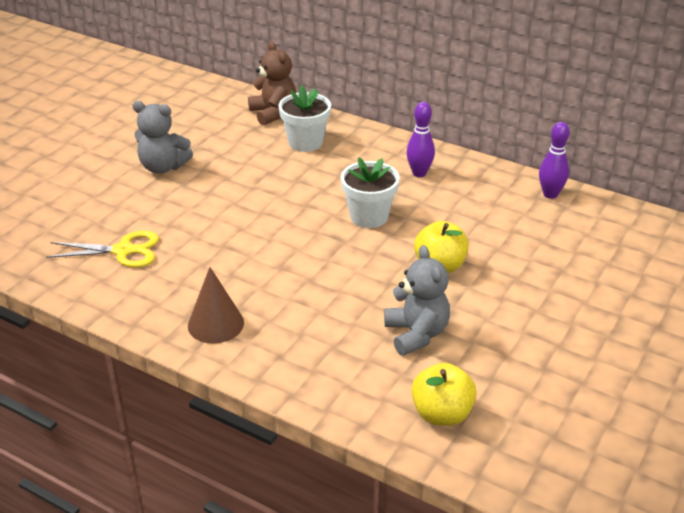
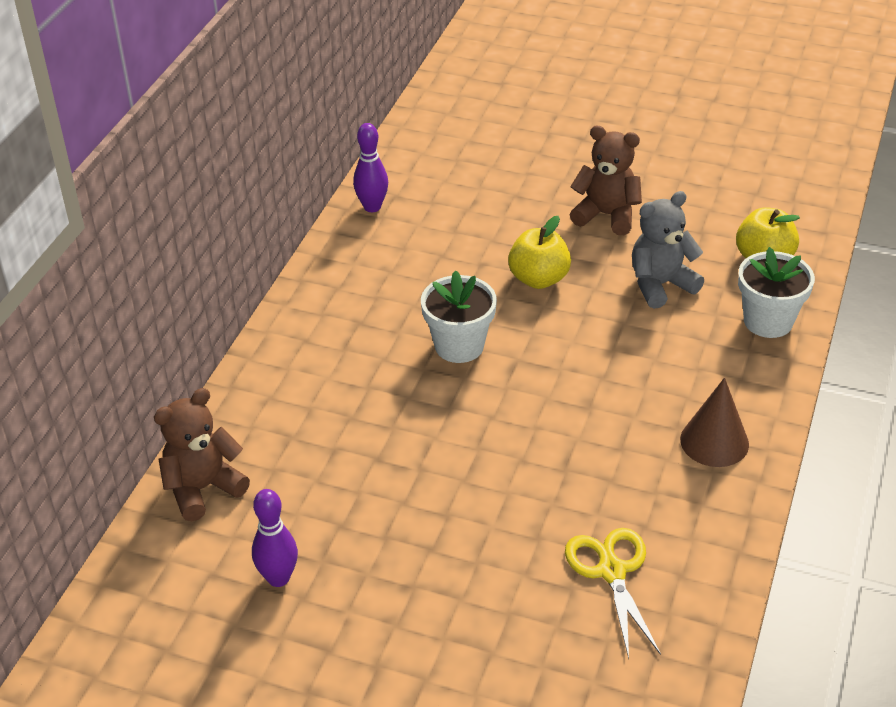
camera: 100 degrees left, 5 degrees up
(163, 167) = (389, 587): grey teddy bear -> none
(305, 142) = (288, 435): white flower pot -> white flower pot (768, 321)
(419, 173) = (348, 313): purple bowling pin -> purple bowling pin (278, 578)
(525, 320) = (606, 215): none -> brown teddy bear

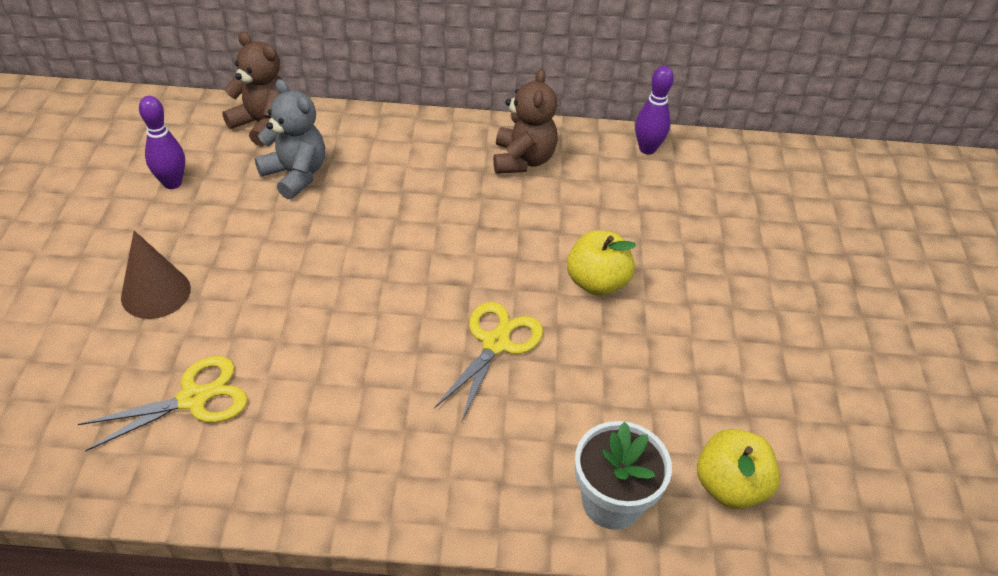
camera: 70 degrees right, 5 degrees up
(459, 346) = (475, 240): white flower pot -> none
(594, 355) = (496, 343): none -> yellow scissors
(606, 215) = (730, 323): brown teddy bear -> brown teddy bear (523, 160)
(660, 285) = (633, 387): grey teddy bear -> grey teddy bear (295, 175)
(714, 441) = (391, 466): brown cone -> brown cone (156, 293)

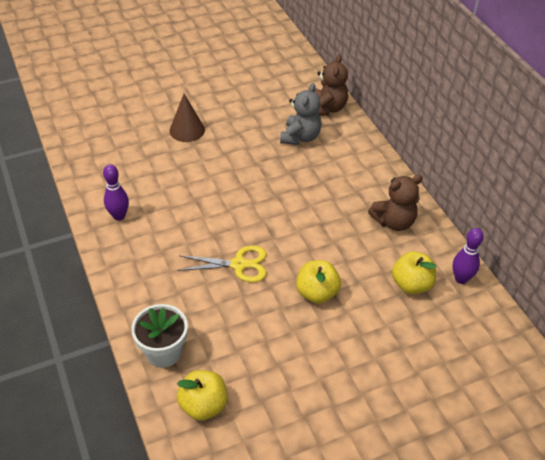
camera: 65 degrees right, 0 degrees up
(172, 183) = (259, 100): purple bowling pin -> purple bowling pin (119, 216)
(194, 399) = (136, 172): yellow scissors -> none
(632, 192) = (411, 284): none -> yellow apple

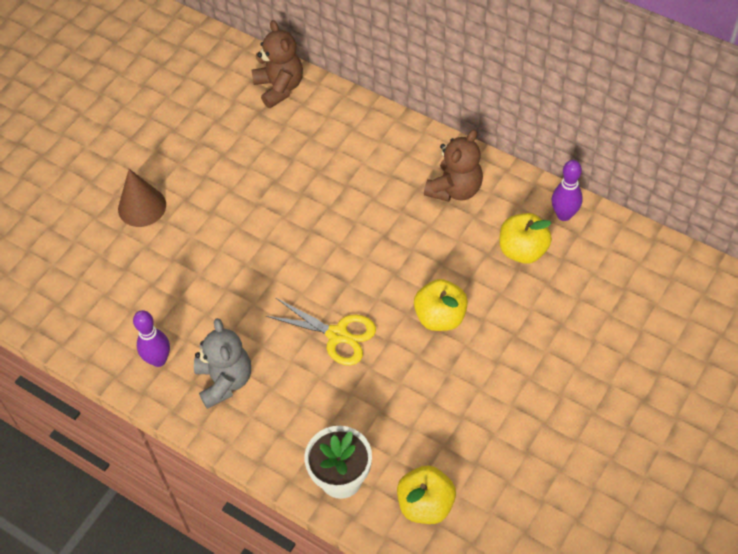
camera: 30 degrees left, 10 degrees up
(239, 264) = (337, 335): yellow scissors -> yellow scissors turned 60 degrees clockwise
(300, 137) = (279, 142): grey teddy bear -> grey teddy bear (225, 381)

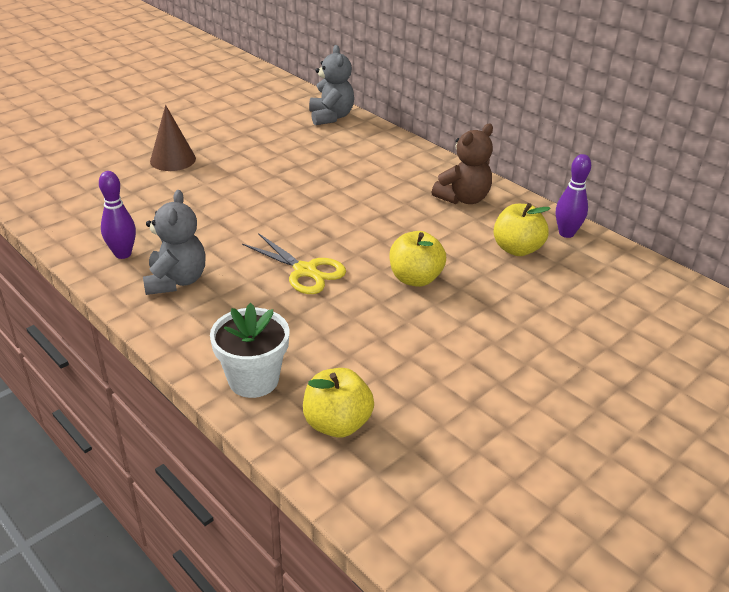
camera: 10 degrees right, 20 degrees down
(279, 87) = (331, 117): brown teddy bear -> grey teddy bear

